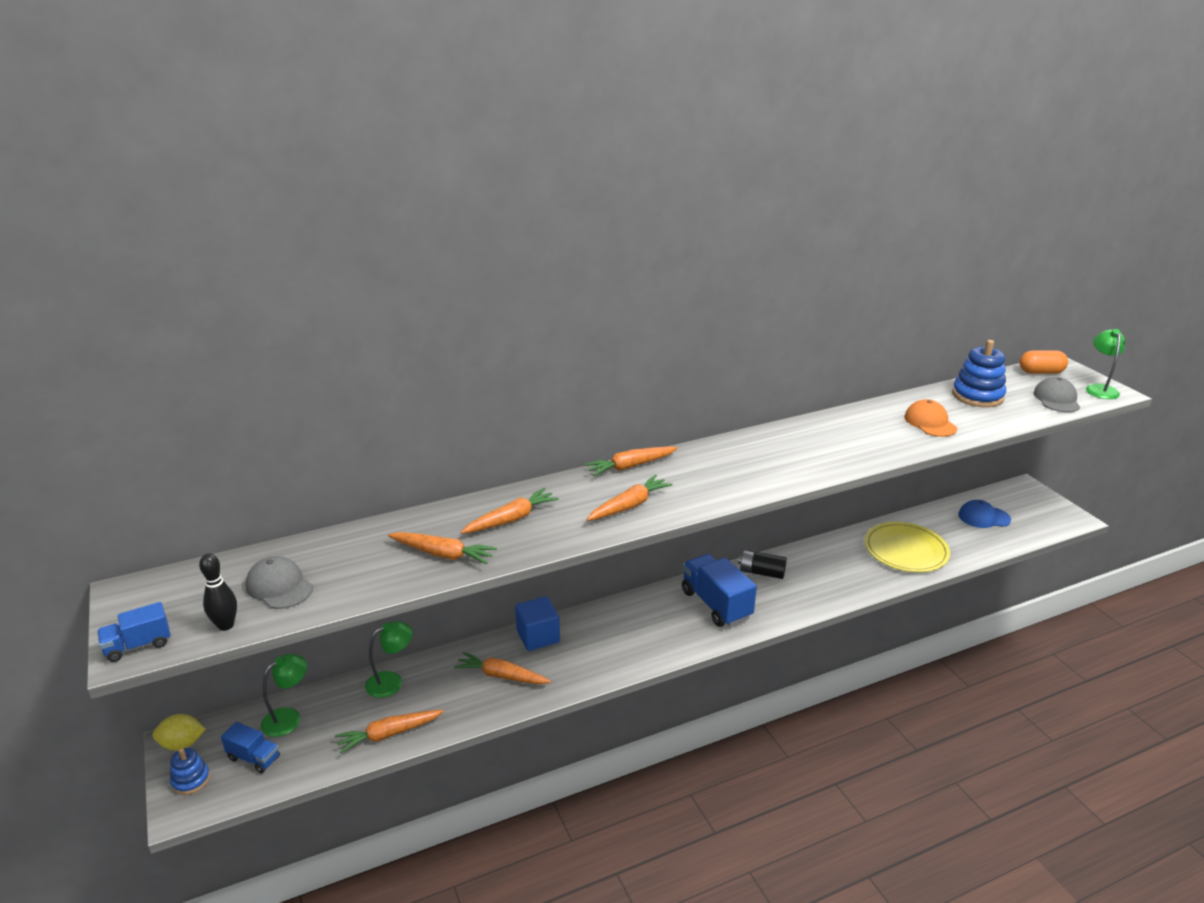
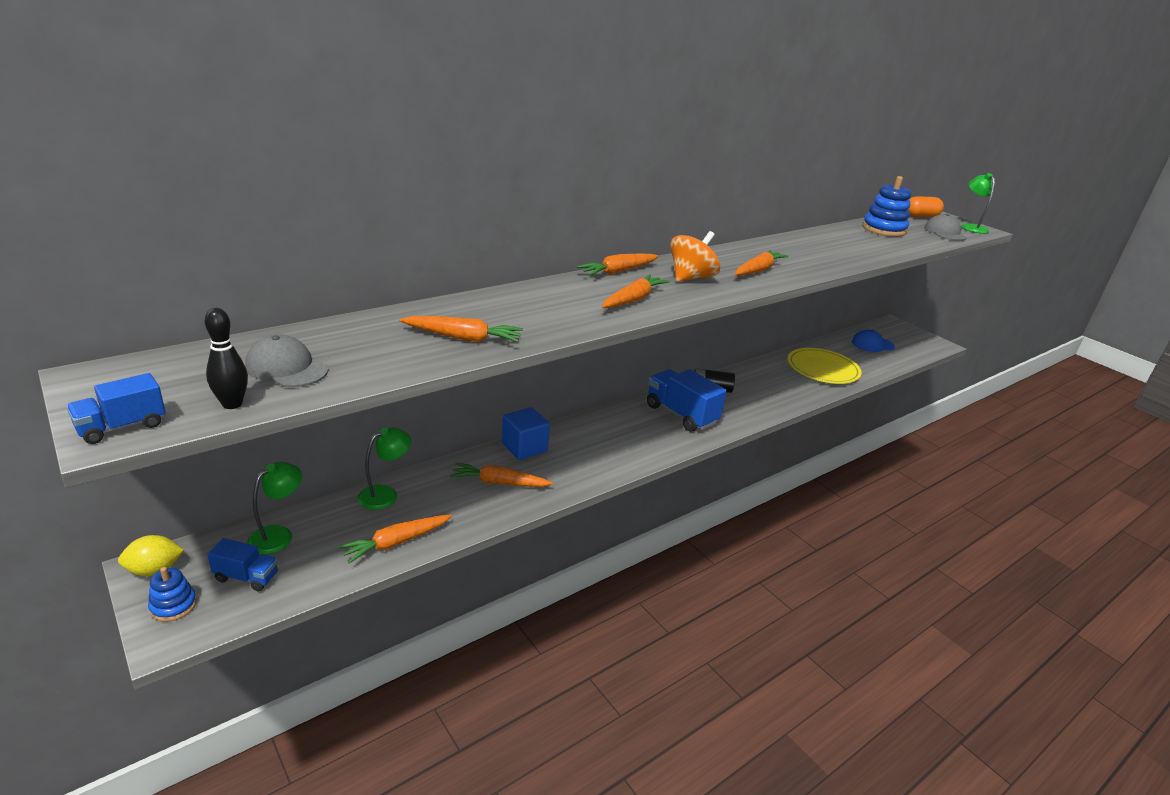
camera: 15 degrees left, 0 degrees up
(511, 519) = (522, 310): orange carrot -> orange carrot (758, 270)
(705, 475) = (691, 278): none -> orange spinning top
(930, 422) = (858, 245): orange cap -> none

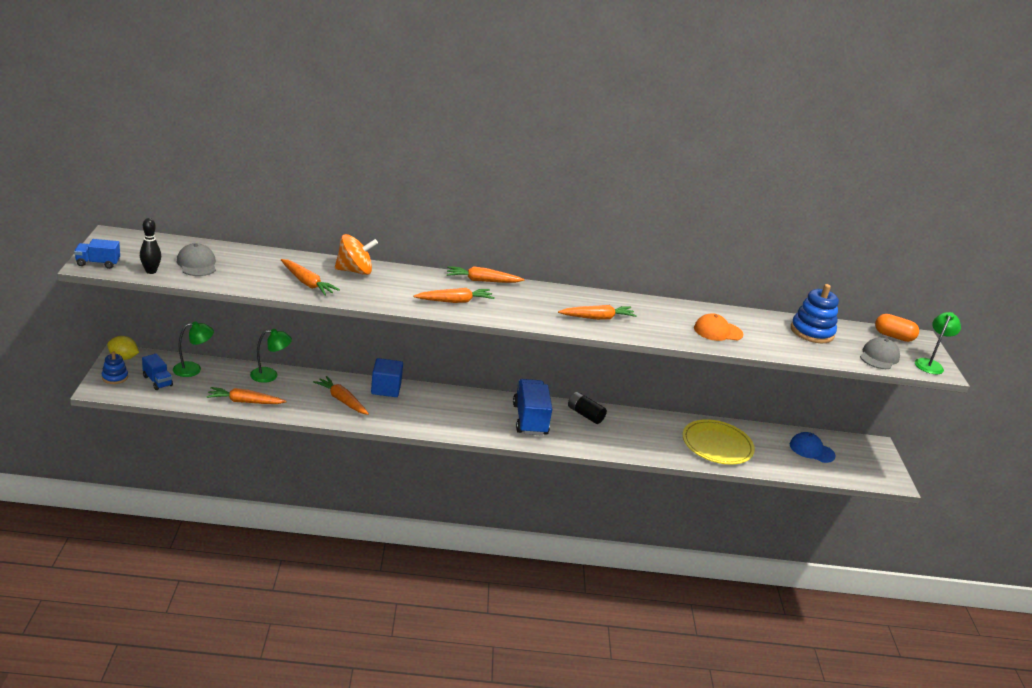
camera: 35 degrees right, 0 degrees up
(691, 278) = (528, 303): orange spinning top -> orange spinning top (354, 271)
(842, 250) = (717, 331): none -> orange cap

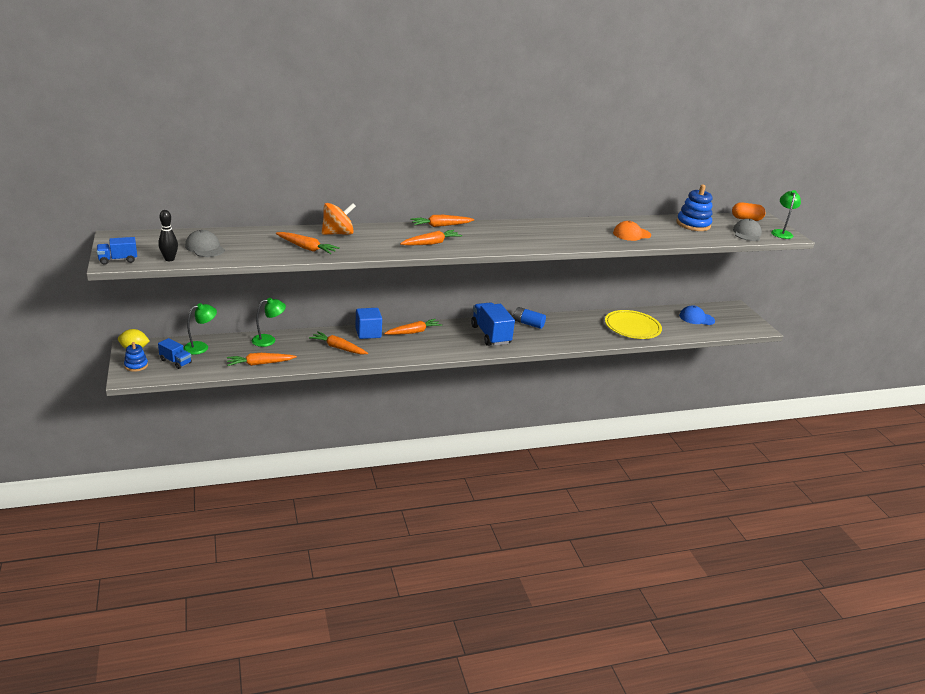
camera: 15 degrees left, 0 degrees up
(585, 414) = (528, 324): black battery -> blue battery
(597, 318) = (543, 238): orange carrot -> orange carrot (413, 332)

